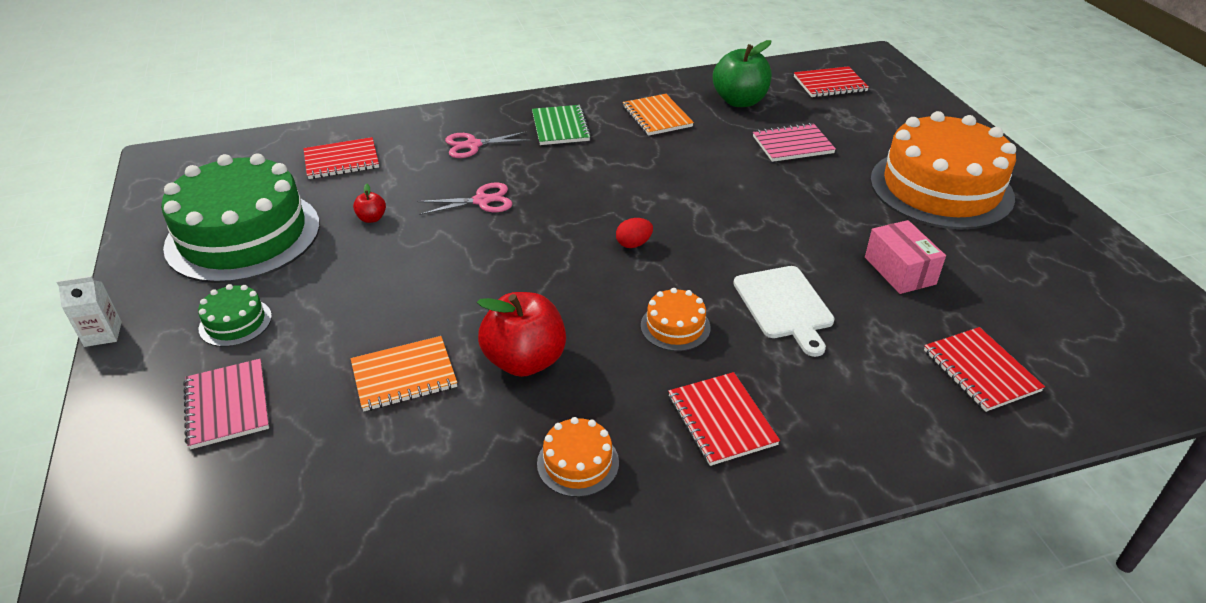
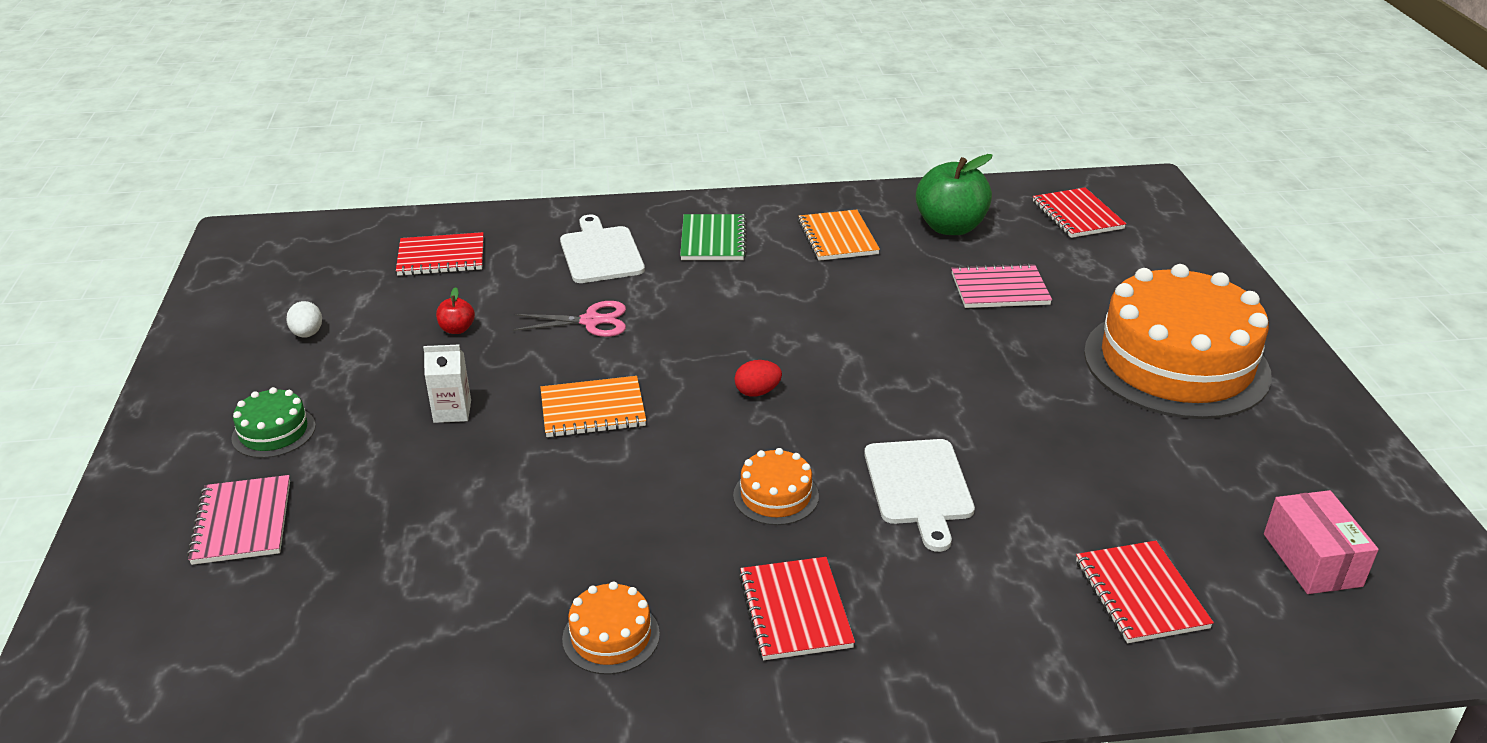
camera: 10 degrees right, 5 degrees down
(103, 334) = (130, 428): white carton -> white carton (452, 411)
(243, 235) = (307, 334): green cake -> white egg
(404, 376) = (443, 514): orange notebook -> orange notebook (593, 410)
(473, 145) = (600, 253): pink scissors -> white cutting board
(525, 360) = (585, 514): red apple -> none
(830, 84) = (1077, 215): red notebook -> red notebook turned 75 degrees clockwise
(899, 270) = (1082, 460): pink box -> pink box (1312, 560)

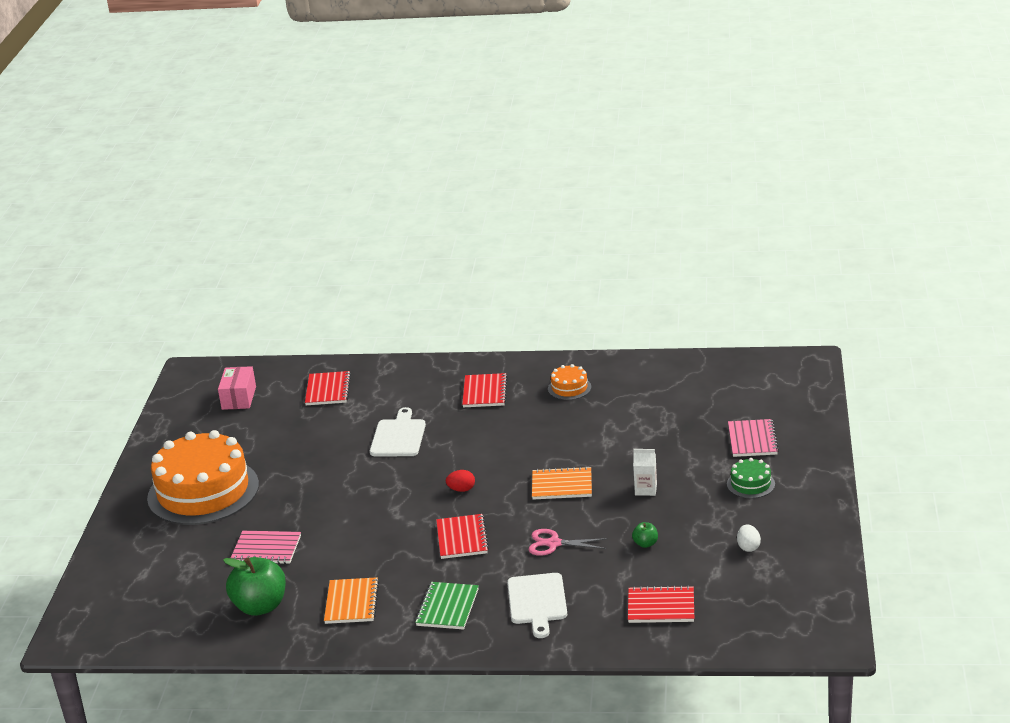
camera: 165 degrees left, 5 degrees down
(457, 329) = (645, 544): red apple -> green apple
(776, 495) = (474, 436): orange cake -> none
(1077, 215) = (155, 611): red notebook -> red notebook (462, 538)

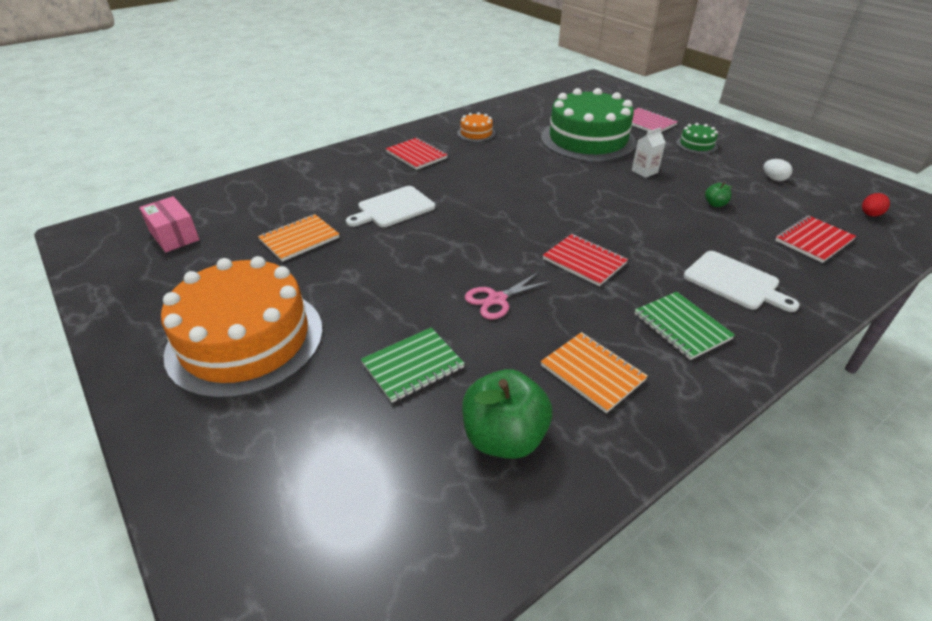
camera: 45 degrees left, 10 degrees up
(266, 549) = (413, 366): pink notebook -> green notebook
(328, 390) = (268, 198): red notebook -> none
(398, 436) = (393, 208): white cutting board -> white cutting board turned 90 degrees counterclockwise
(461, 489) = (516, 225): red egg -> red egg (870, 215)
(554, 543) = (658, 232): pink scissors -> pink scissors (497, 299)
(562, 485) = (585, 191): orange notebook -> orange notebook (299, 239)
(657, 436) = (588, 140): none -> green cake

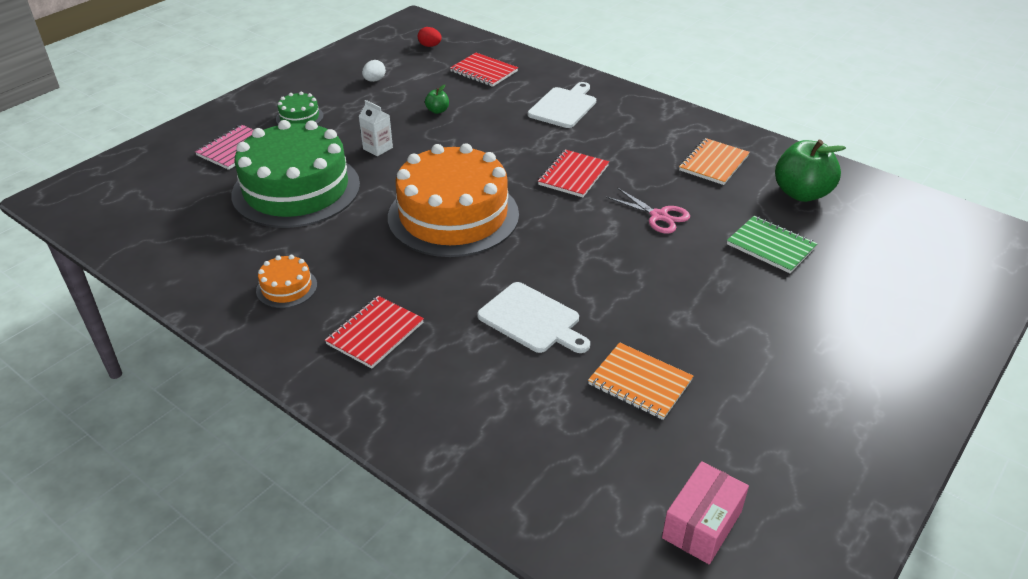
camera: 105 degrees left, 0 degrees up
(245, 340) = (820, 358): orange cake -> orange cake (453, 215)
(681, 327) = (636, 129): green notebook -> none

